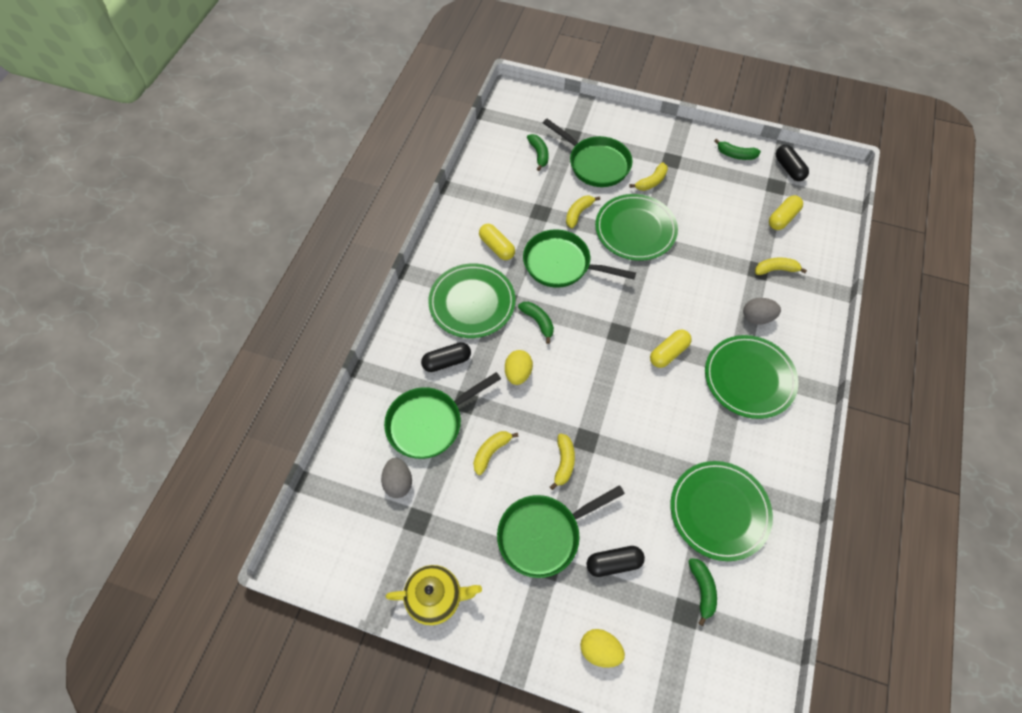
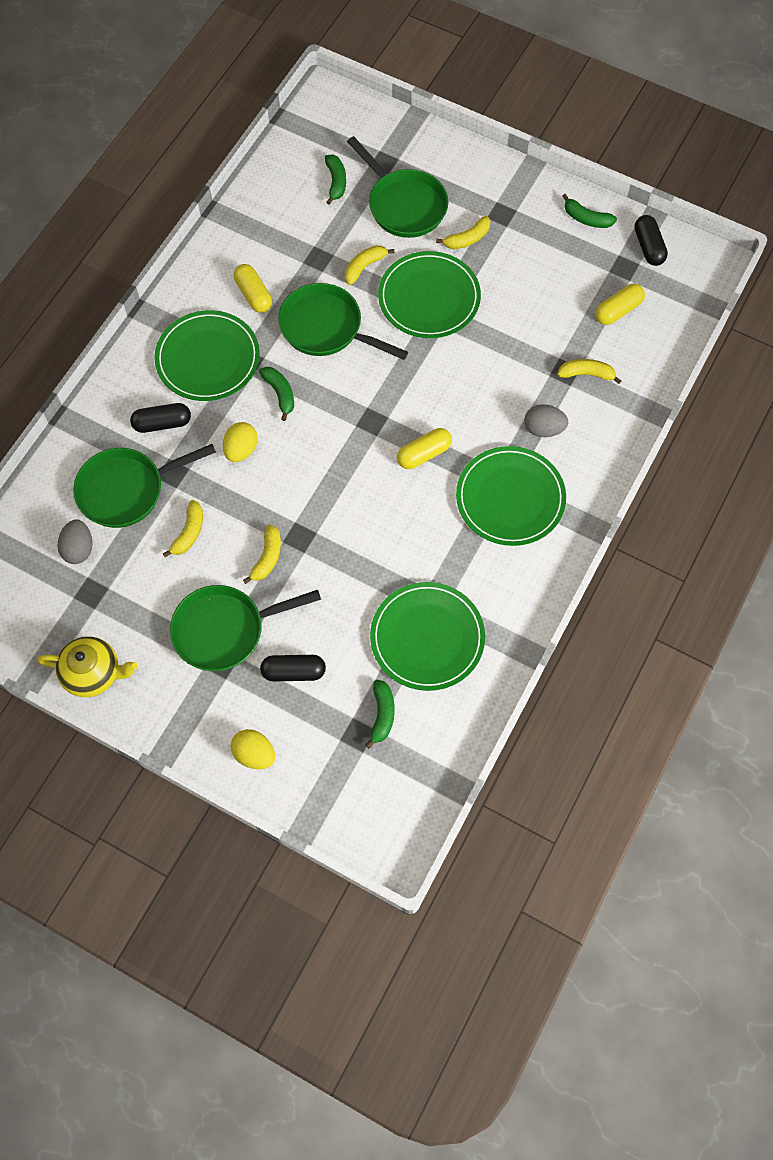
camera: 10 degrees right, 5 degrees up
(491, 452) = (189, 533): yellow banana -> yellow banana turned 150 degrees clockwise

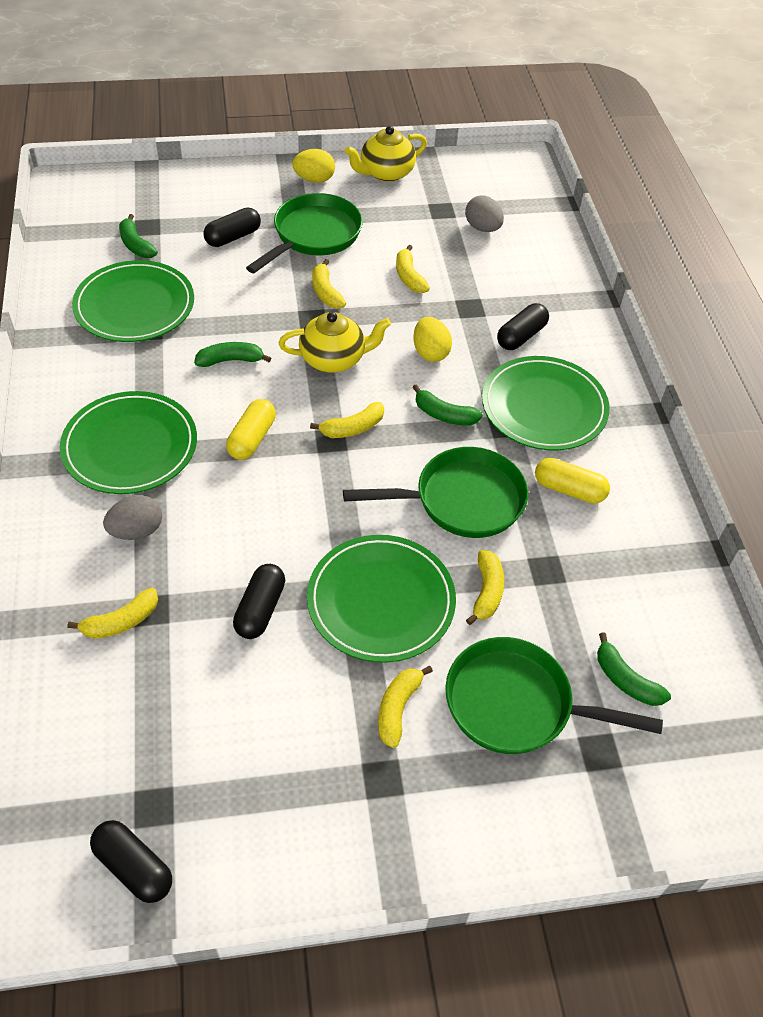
camera: 140 degrees right, 15 degrees down
(127, 490) = (492, 279): green pan -> none
(254, 754) = (220, 185): yellow egg -> yellow egg (314, 179)
(315, 487) = (334, 359): none -> yellow teapot
(350, 421) = (352, 428): none -> yellow banana
(502, 334) = (260, 609): none -> black capsule
(586, 218) = (257, 854): green banana -> green banana (231, 360)
(618, 310) = (126, 732): yellow capsule -> none

